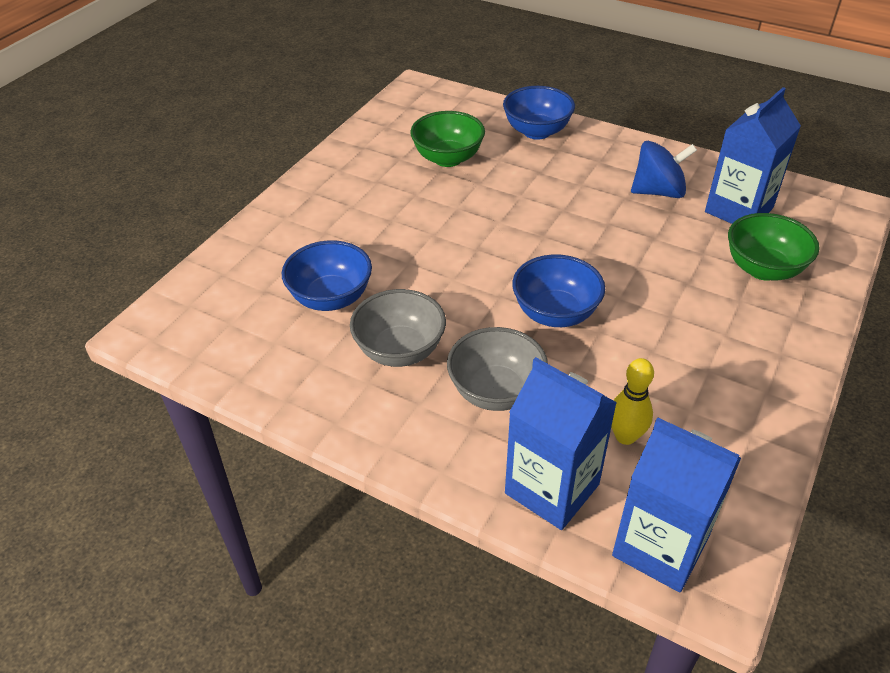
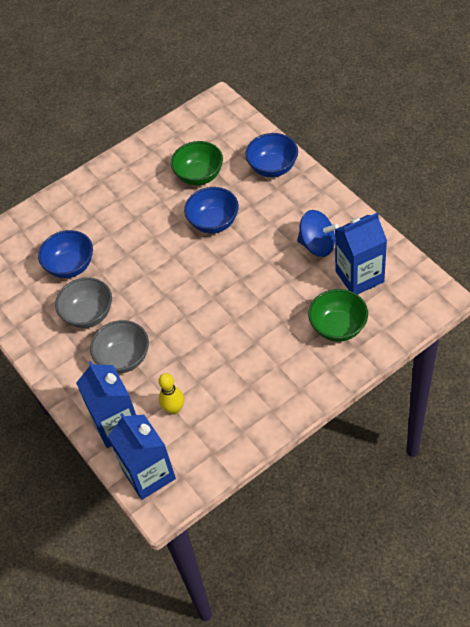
camera: 30 degrees right, 10 degrees up
(555, 313) = (189, 318): blue bowl -> blue bowl (213, 222)

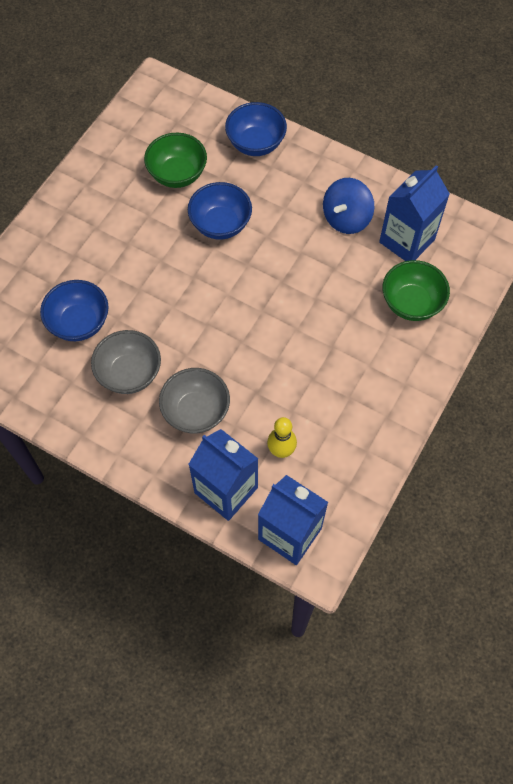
camera: 30 degrees left, 10 degrees up
(317, 245) = (346, 218): blue spinning top -> blue spinning top turned 135 degrees clockwise

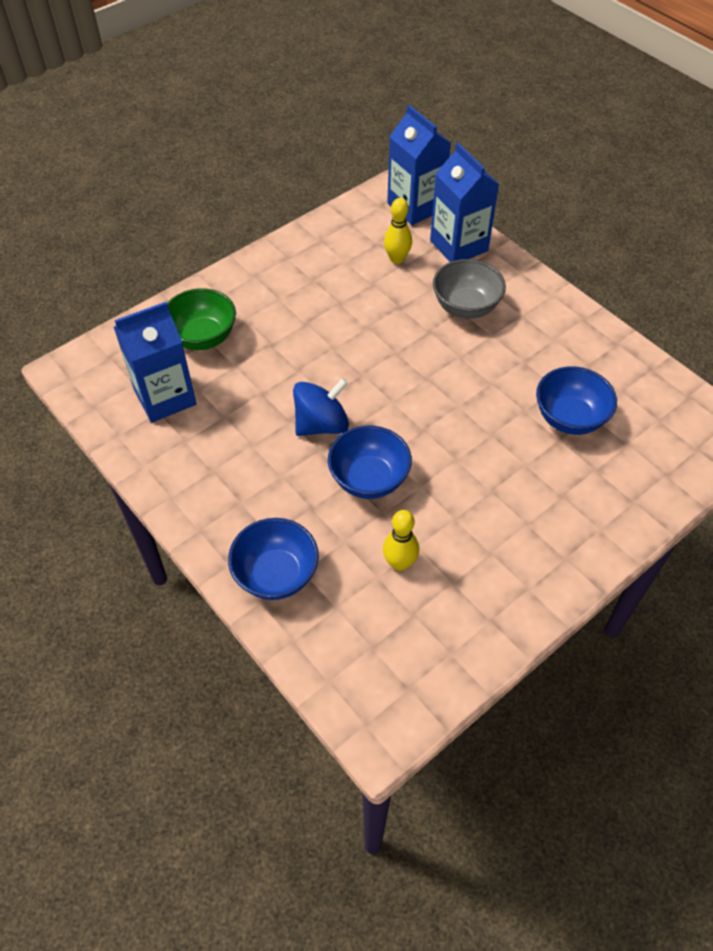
camera: 160 degrees left, 10 degrees down
(129, 373) = (524, 355): grey bowl -> none
(177, 174) = (399, 563): green bowl -> yellow bowling pin
(346, 218) = (216, 441): blue spinning top -> blue spinning top (321, 424)

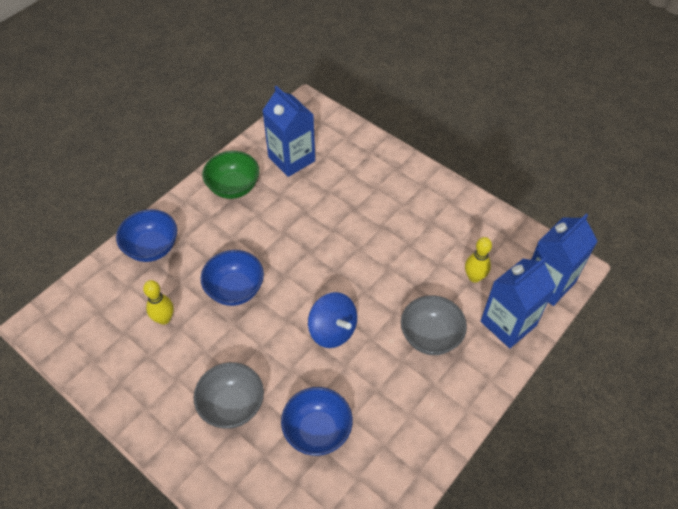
camera: 80 degrees right, 0 degrees up
(203, 337) = (351, 167): green bowl -> green bowl (233, 187)
(321, 424) = (282, 252): blue spinning top -> blue spinning top (332, 330)
(533, 495) = (232, 405): none -> grey bowl

